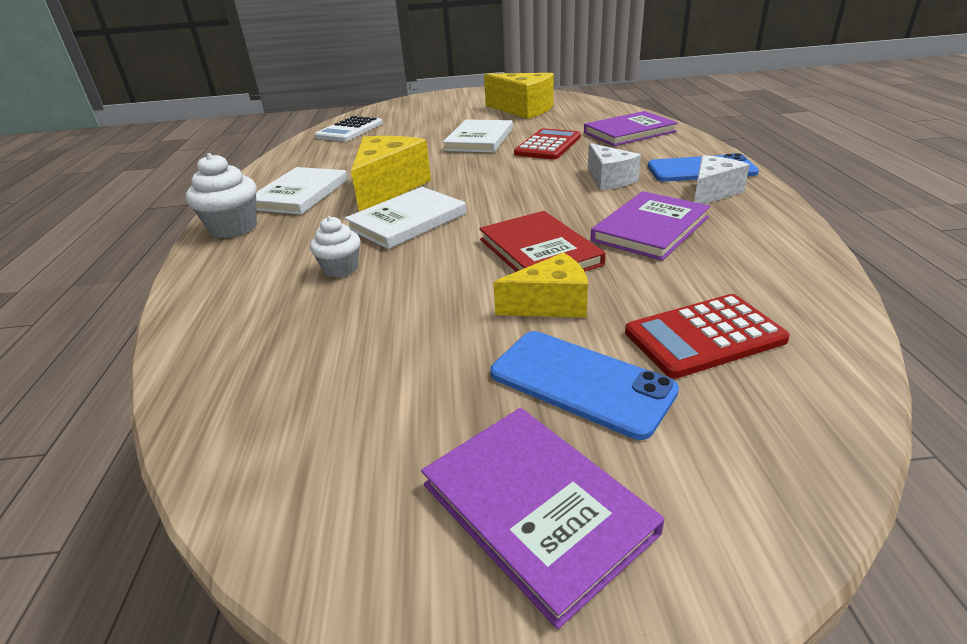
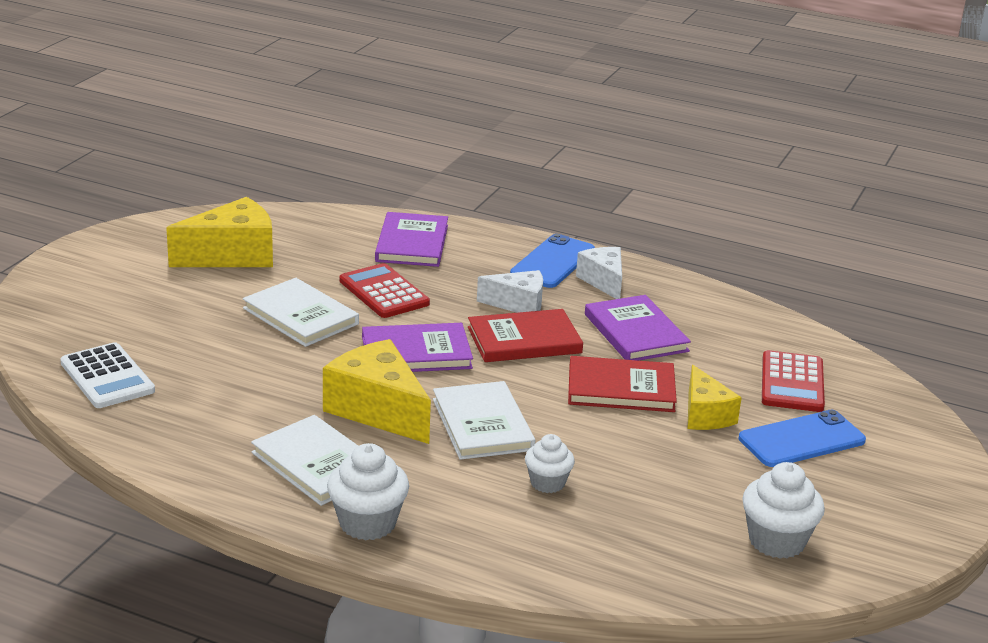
camera: 65 degrees left, 5 degrees down
(323, 431) = (776, 541): none -> white cupcake
(536, 508) = (890, 492): purple book -> purple book (416, 353)
(550, 304) = (705, 415): yellow cheese -> yellow cheese turned 150 degrees clockwise
(557, 197) = (524, 340): none -> red book

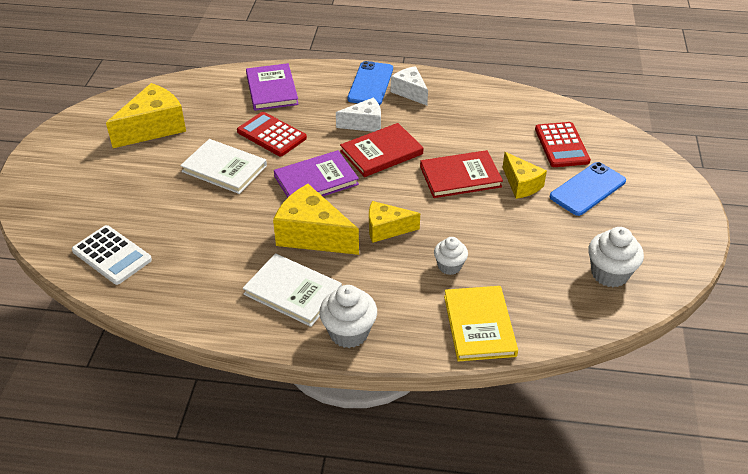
camera: 15 degrees left, 15 degrees up
(482, 424) = (386, 229): white book -> yellow cheese
(552, 556) = (479, 325): none -> yellow book
(635, 333) = (449, 129): purple book -> none

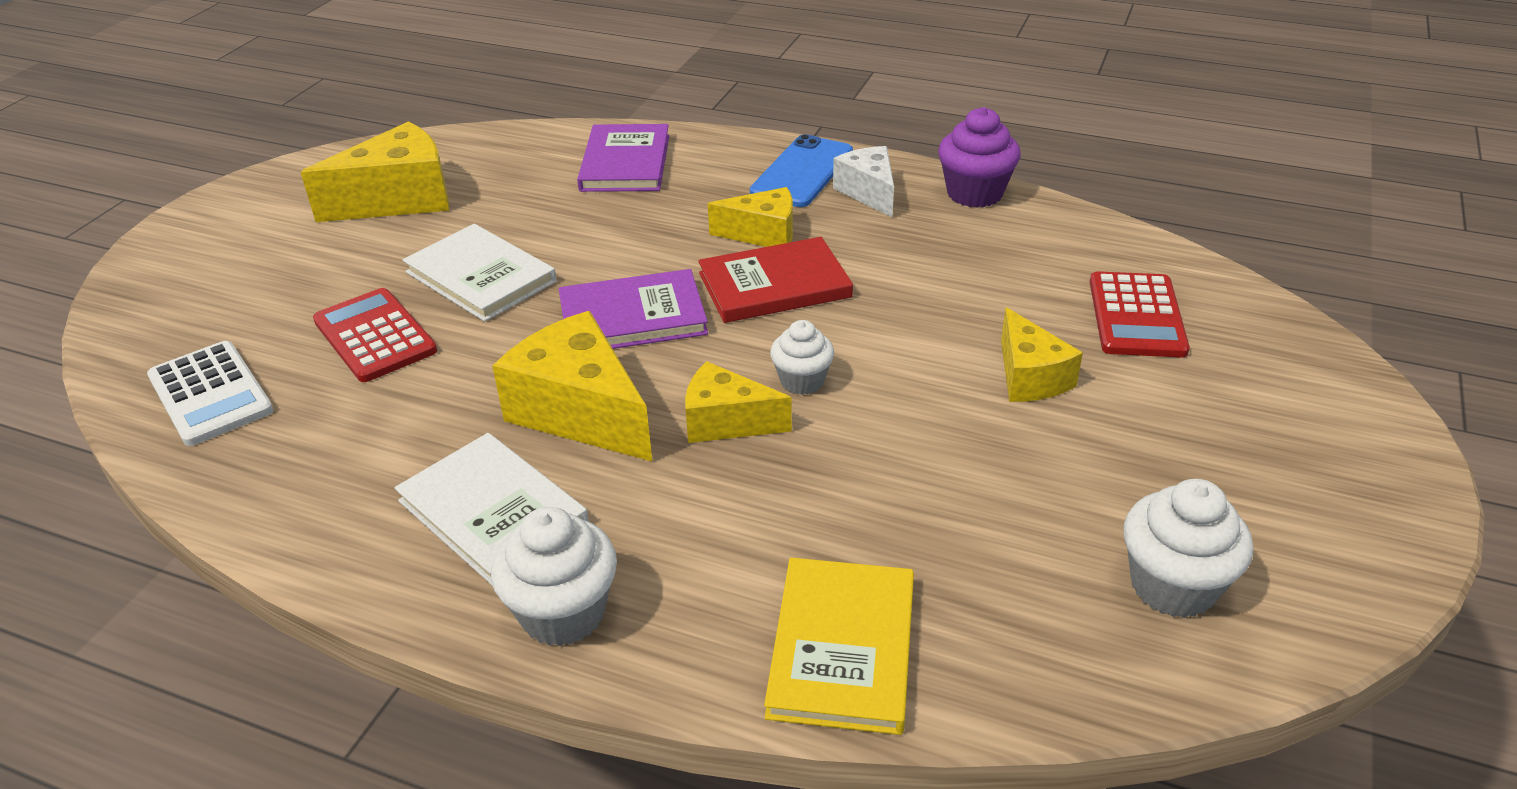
camera: 15 degrees right, 5 degrees down
(271, 135) = (590, 233): red calculator -> red calculator (374, 336)
(364, 124) = (763, 234): white cheese -> yellow cheese
(449, 266) = (824, 513): white cupcake -> white cupcake (802, 381)
(460, 176) = (910, 346): red book -> none
(464, 86) = (974, 193): none -> purple cupcake
(587, 189) = (1169, 404): blue phone -> none

